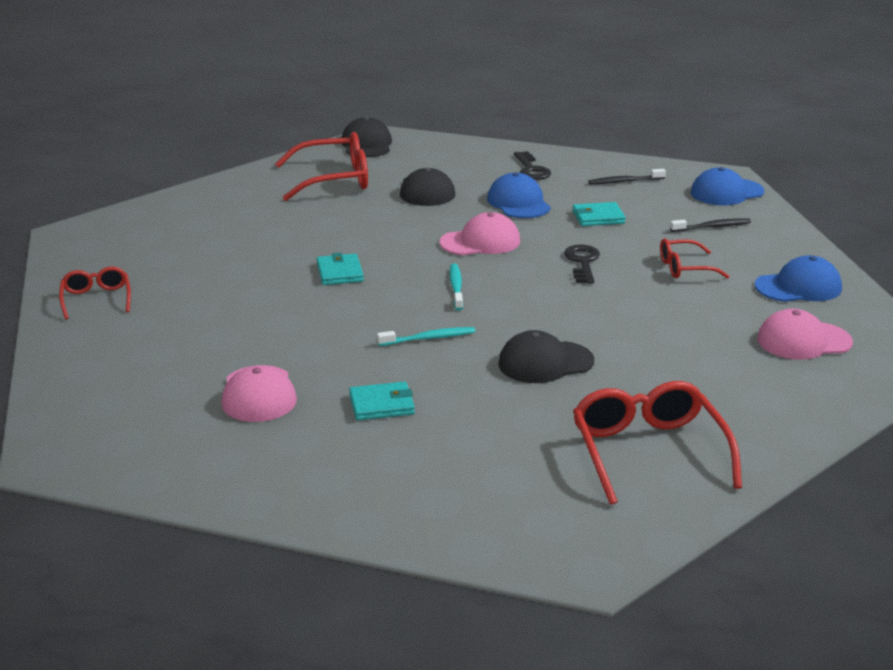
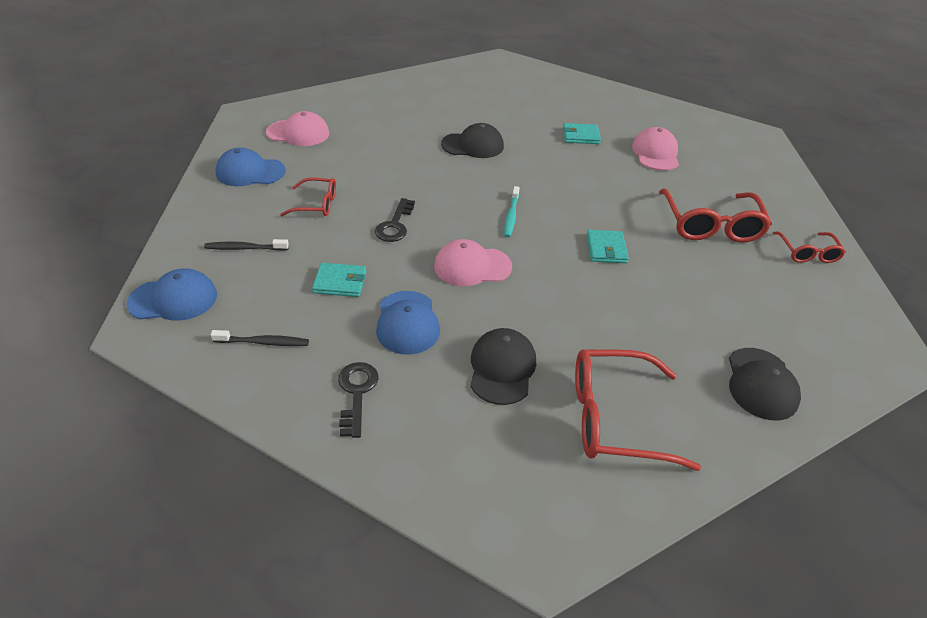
camera: 170 degrees left, 15 degrees up
(367, 144) = (565, 523): black cap -> black cap (761, 384)
(428, 338) = (543, 174): turquoise toothbrush -> none
(648, 452) = (445, 92): red glasses -> red glasses (710, 225)

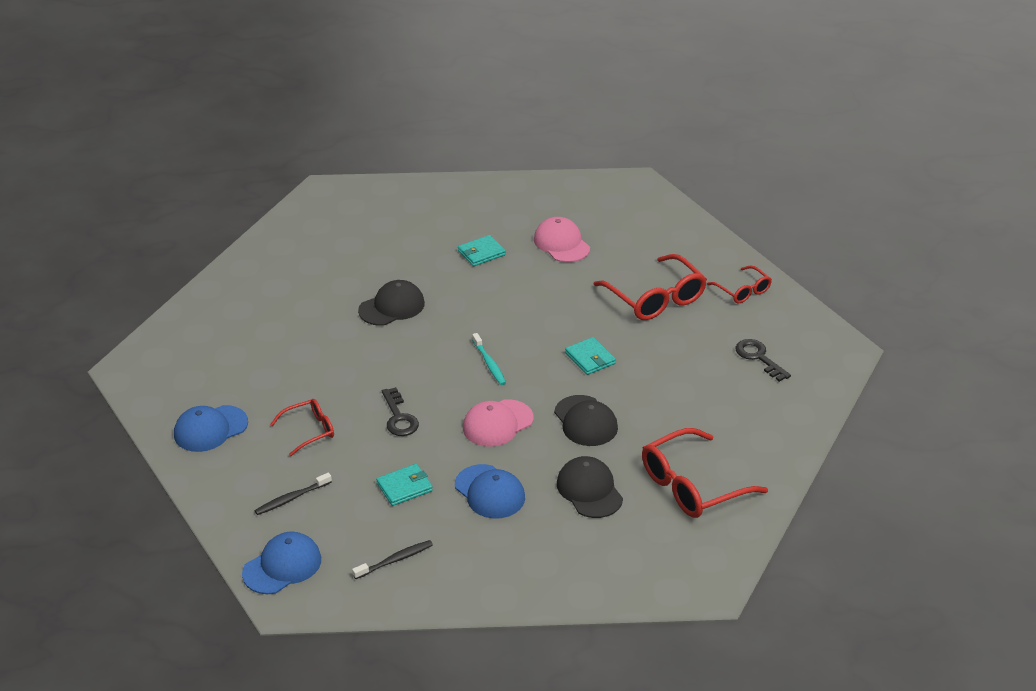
camera: 30 degrees left, 5 degrees down
(298, 133) = (209, 368): pink cap -> none
(357, 393) = (502, 558): black key -> black key (758, 358)
(761, 384) = (770, 414): black cap -> black cap (585, 421)

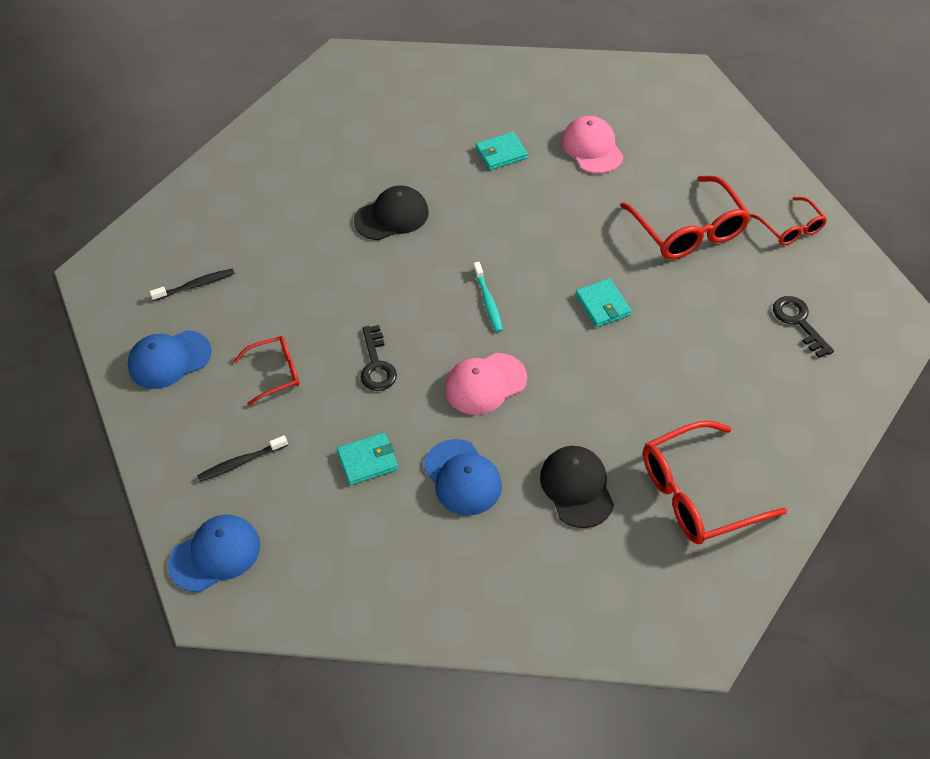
camera: 10 degrees right, 15 degrees up
(395, 560) = (341, 561): black toothbrush -> black toothbrush (195, 285)
(585, 421) = (586, 391): black cap -> none

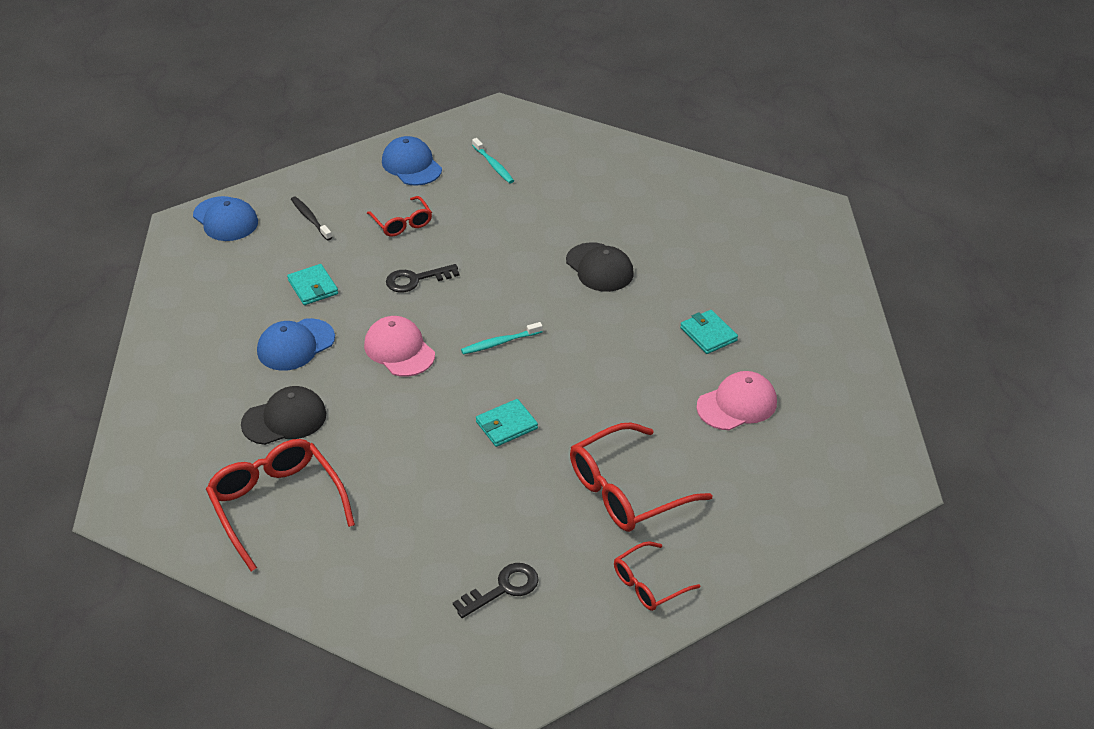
camera: 80 degrees right, 10 degrees down
(195, 285) = (493, 165): black toothbrush -> turquoise toothbrush

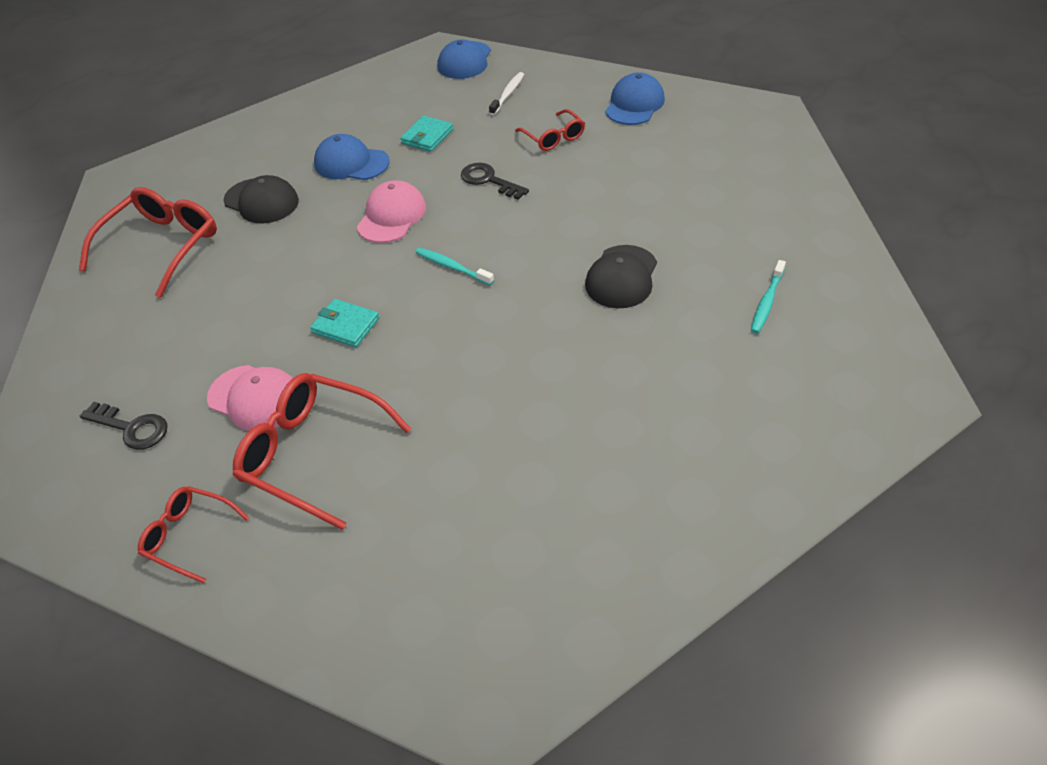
camera: 60 degrees right, 5 degrees up
(310, 219) = (508, 94): black toothbrush -> white toothbrush
(402, 223) = (553, 137): red glasses -> red glasses turned 60 degrees counterclockwise
(493, 165) = (691, 144): turquoise toothbrush -> turquoise toothbrush (767, 302)
(708, 334) = (601, 405): turquoise wallet -> none
(737, 404) = (509, 483): pink cap -> pink cap (255, 398)

